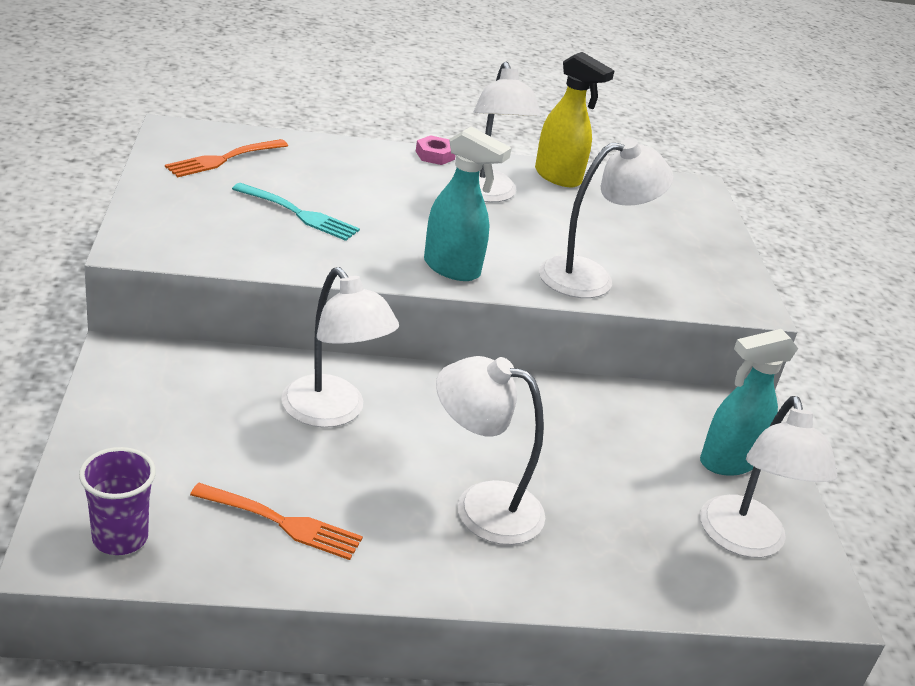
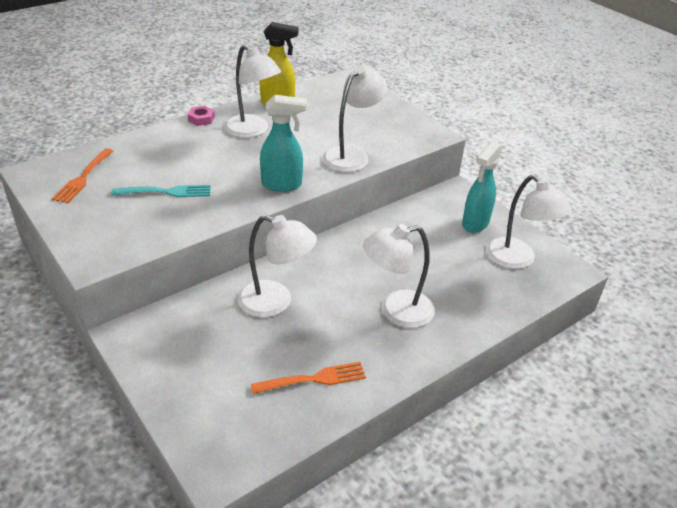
camera: 30 degrees left, 5 degrees up
(120, 538) = (240, 442): purple cup -> none

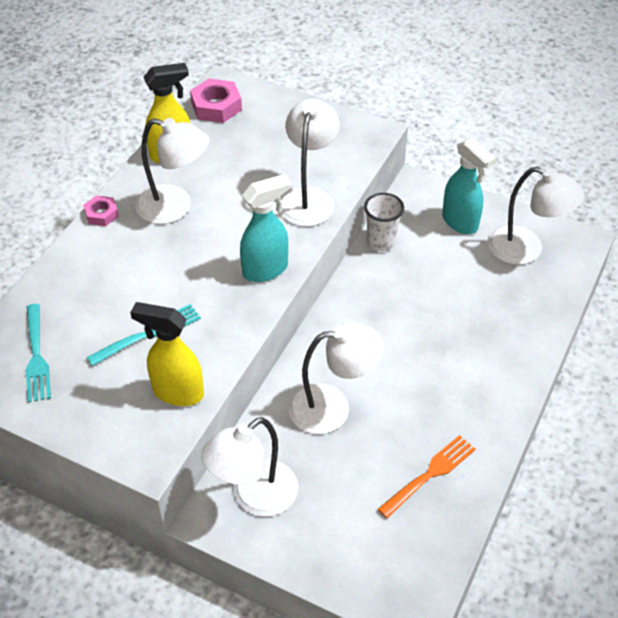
camera: 25 degrees left, 10 degrees up
(83, 178) = (36, 356): orange fork -> turquoise fork
(152, 231) = (177, 392): none -> yellow spray bottle
(332, 88) = (216, 106): none -> pink nut
(396, 311) = (453, 362): white lamp -> white lamp (254, 497)
(401, 214) = (381, 242): none -> white cup
(475, 224) = (460, 222): turquoise spray bottle -> turquoise spray bottle turned 45 degrees counterclockwise

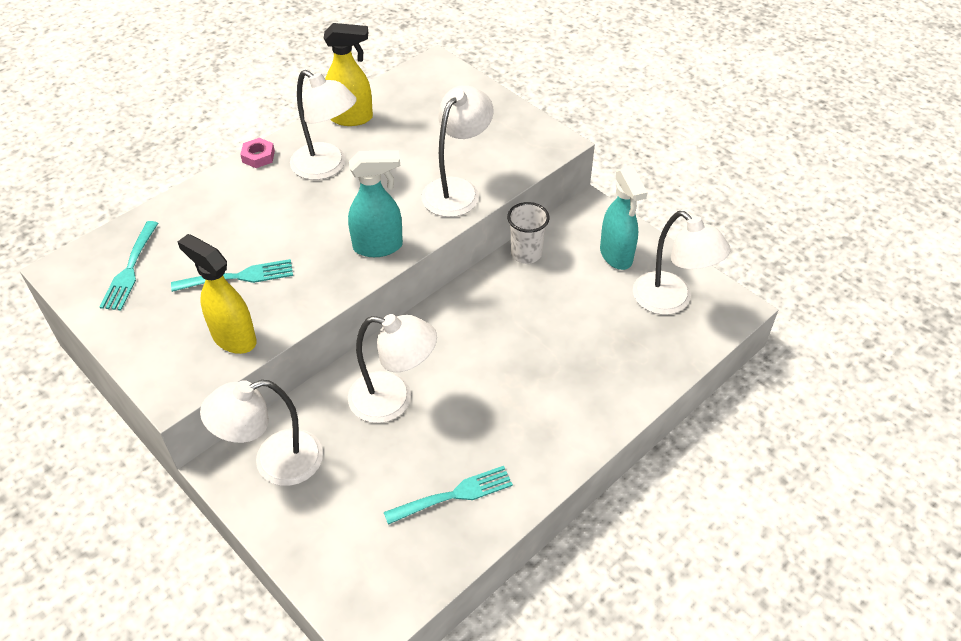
camera: 20 degrees right, 0 degrees up
(216, 106) = (417, 83): pink nut -> none
(430, 474) = (454, 495): orange fork -> turquoise fork

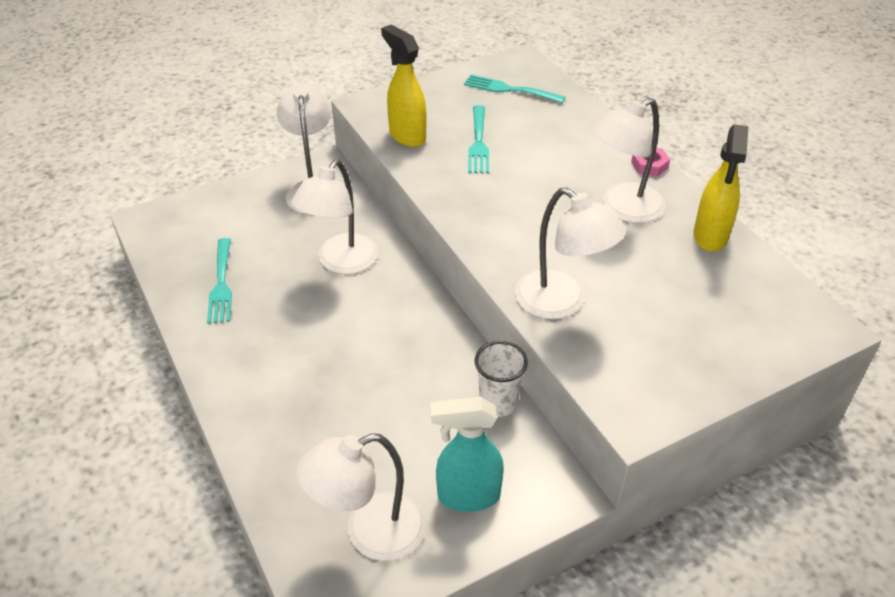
camera: 105 degrees right, 5 degrees down
(233, 338) = (407, 136): yellow spray bottle -> yellow spray bottle turned 90 degrees counterclockwise
(378, 246) = (487, 230): turquoise spray bottle -> none

